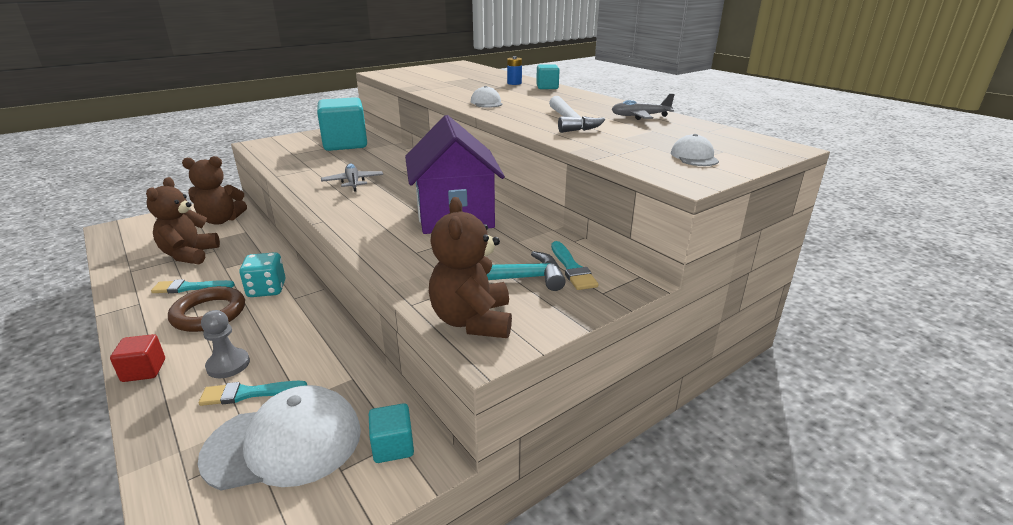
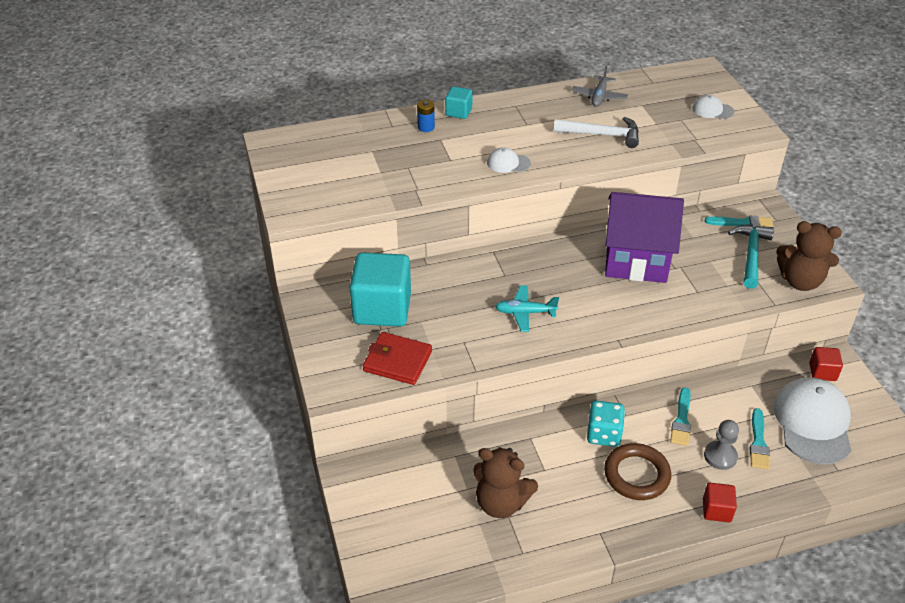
camera: 70 degrees left, 15 degrees up
(189, 287) = (580, 495): turquoise brush -> turquoise brush (681, 420)
(221, 220) = (409, 481): brown teddy bear -> none
(287, 154) = (397, 361): none -> red wallet
(353, 183) = (525, 313): grey plane -> turquoise plane
(393, 446) = (822, 372): turquoise cube -> red cube

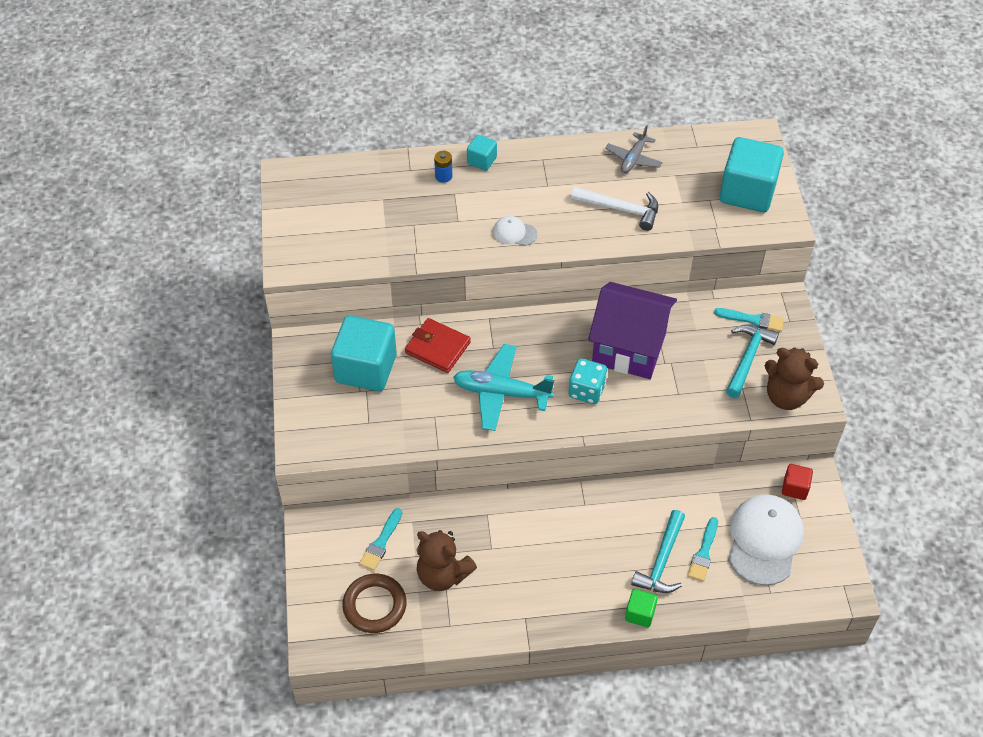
camera: 10 degrees right, 10 degrees up
(397, 361) = (367, 428): red wallet -> red wallet (437, 347)
(525, 313) = (501, 393): turquoise plane -> turquoise plane, size x1.66
(603, 434) = (557, 521): turquoise dice -> turquoise dice (586, 390)
(636, 475) = (576, 567): brown ring -> brown ring (374, 605)
(681, 420) = (637, 518): turquoise brush -> turquoise brush (381, 542)
(712, 110) = (747, 192): white cap -> turquoise cube
(716, 510) = (640, 614): red cube -> green cube
(720, 456) = (661, 561): grey pawn -> turquoise hammer

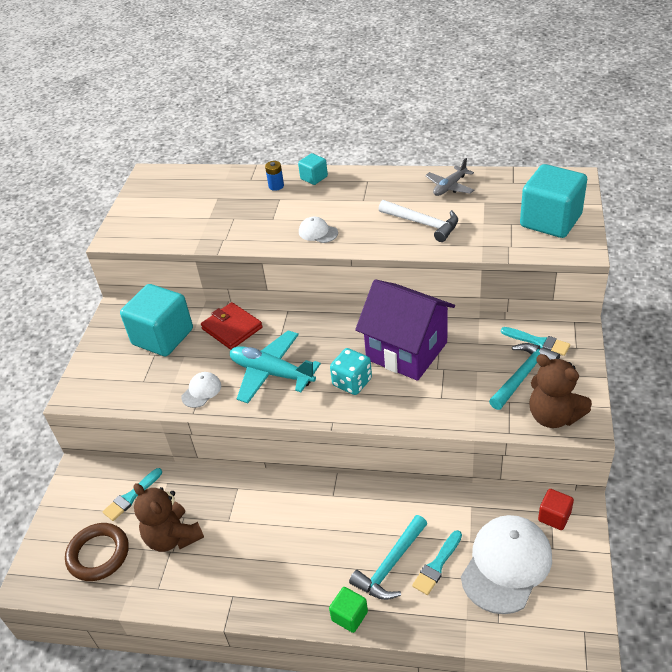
camera: 20 degrees right, 10 degrees down
(436, 424) = (201, 391): none -> white cap

